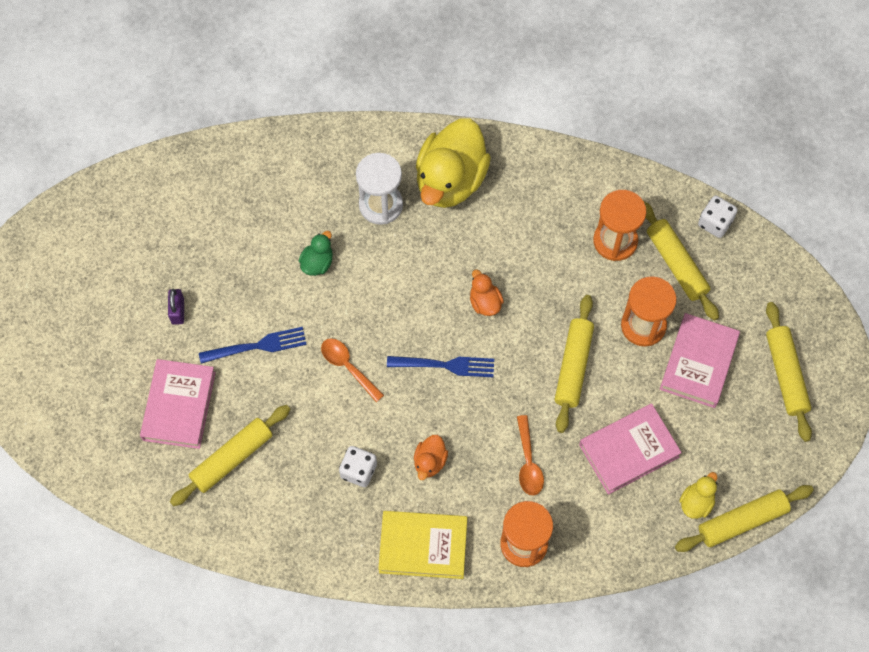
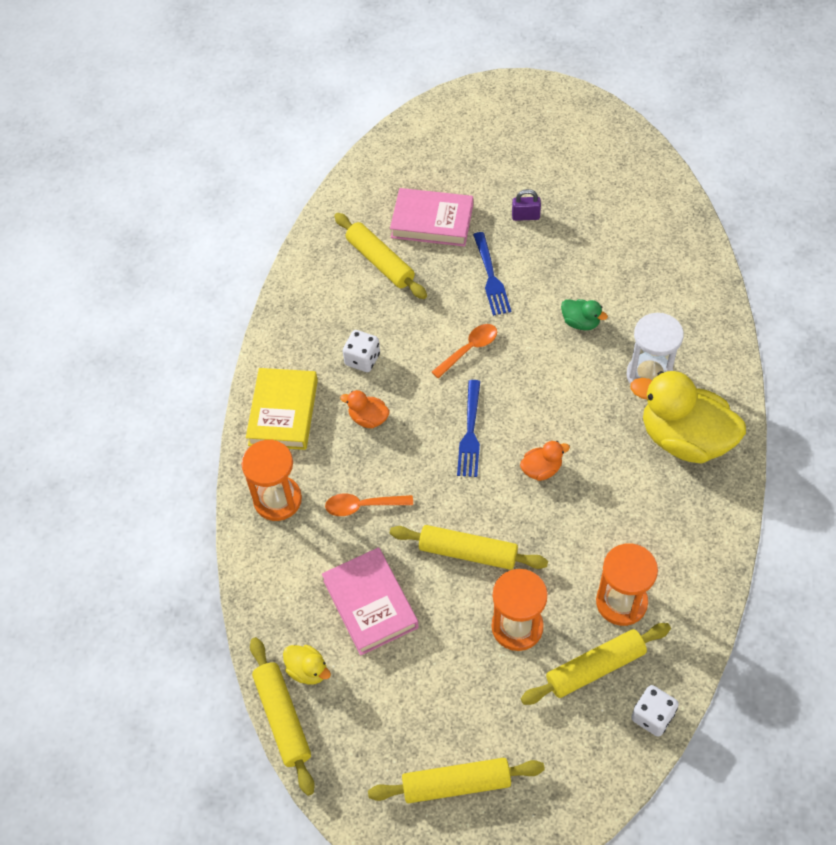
camera: 95 degrees right, 10 degrees down
(698, 363) = (471, 684): pink book -> none

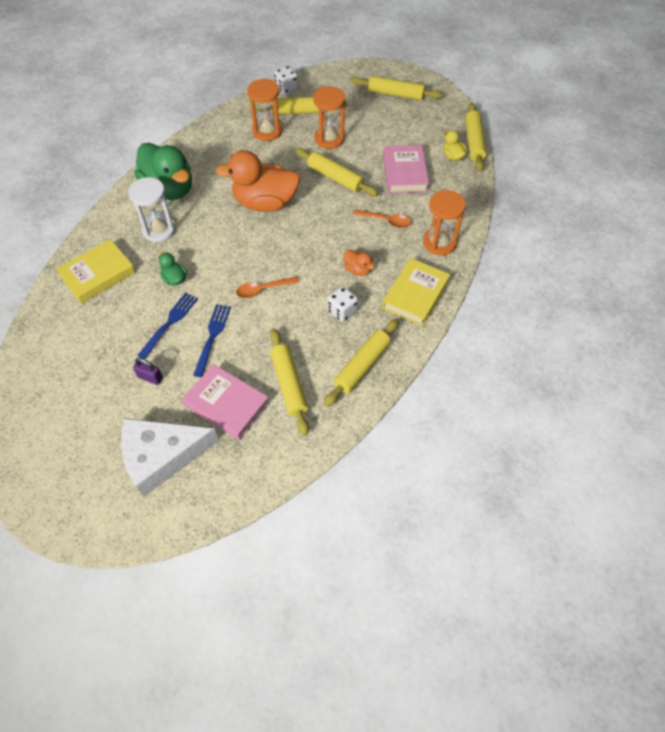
camera: 160 degrees left, 0 degrees up
(311, 308) = (362, 366): none -> yellow rolling pin
(463, 160) = (162, 456): none -> white cheese
(470, 432) = (295, 238): blue fork -> blue fork (169, 323)
(541, 469) = (265, 203): orange duck -> orange duck, size x2.27
(672, 293) = (98, 274): none -> yellow book
(684, 439) = (169, 189): yellow duck -> green duck

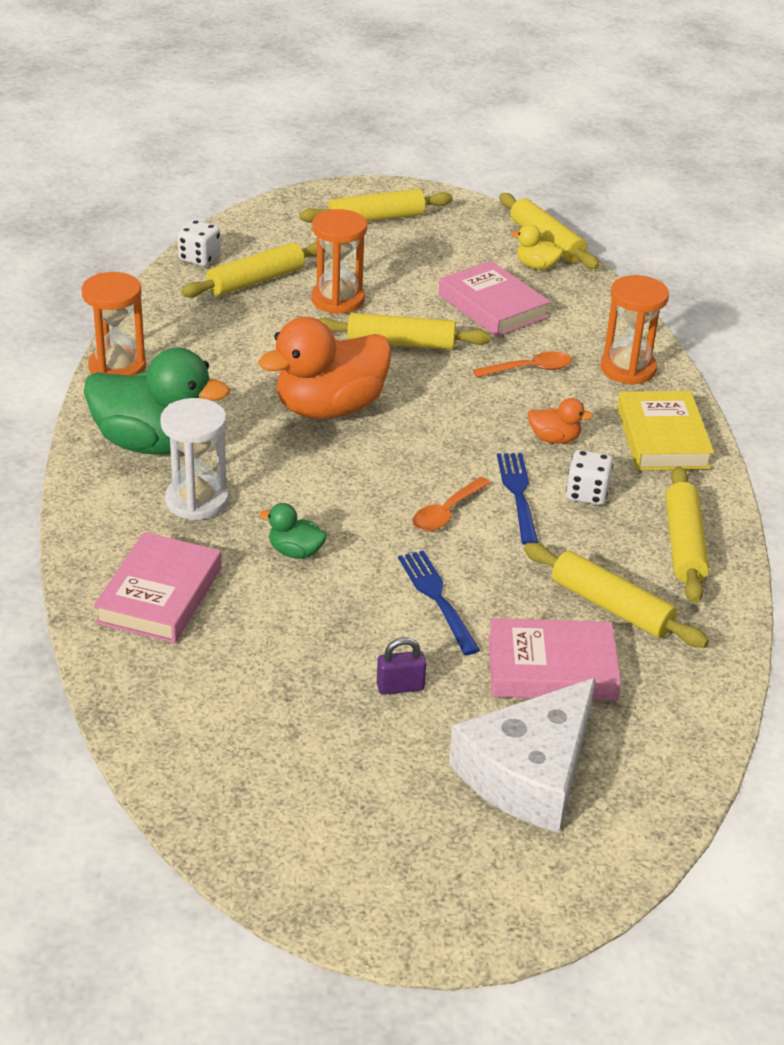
camera: 35 degrees left, 20 degrees down
(98, 274) = (159, 595): yellow book -> pink book
(169, 323) = (352, 609): blue fork -> blue fork (518, 495)
(267, 131) = (231, 320): orange hourglass -> orange hourglass (117, 367)

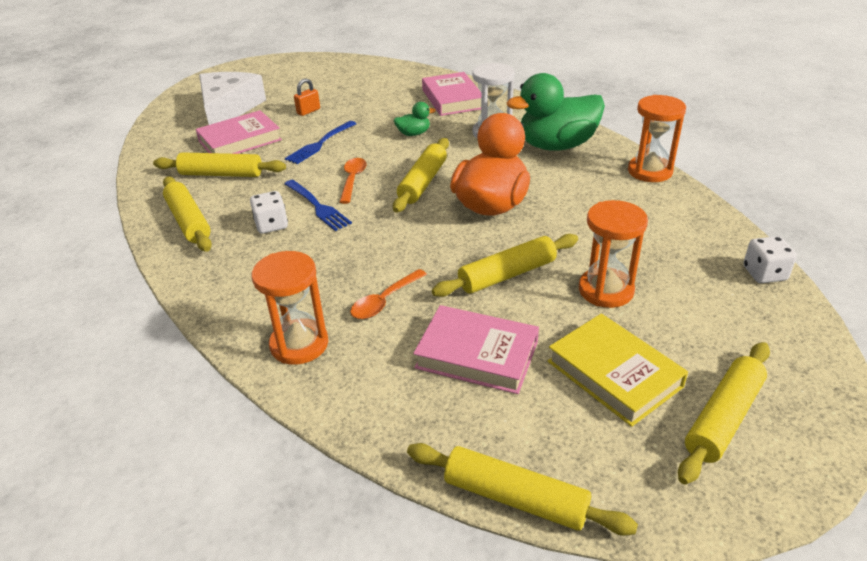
camera: 150 degrees right, 0 degrees up
(256, 281) = (690, 275): yellow rolling pin -> yellow rolling pin (423, 182)
(400, 687) = (308, 111): purple padlock -> orange padlock
(438, 599) = (320, 143): blue fork -> blue fork turned 90 degrees clockwise
(536, 266) = (487, 441): yellow duck -> none
(554, 439) = (320, 252): orange duck -> none
(662, 438) = (235, 289): yellow book -> yellow book (614, 374)

